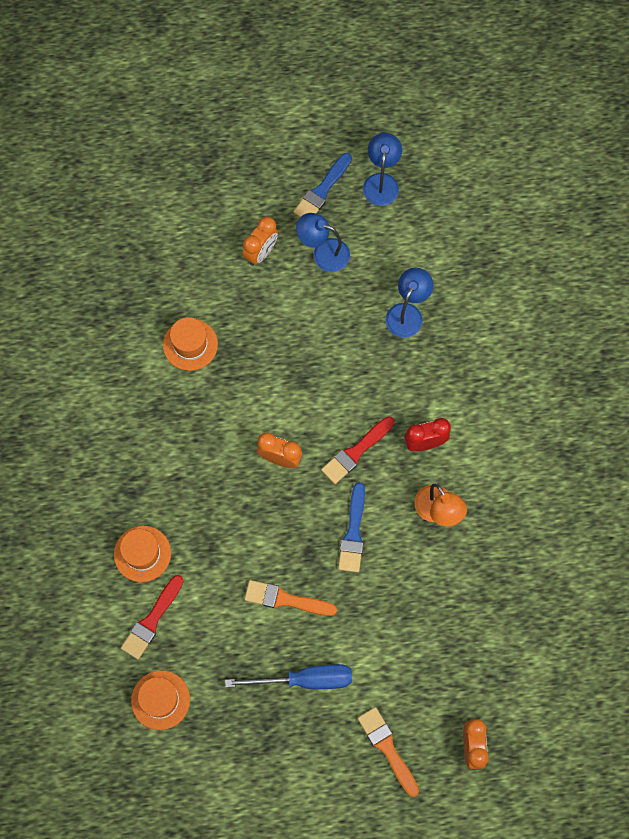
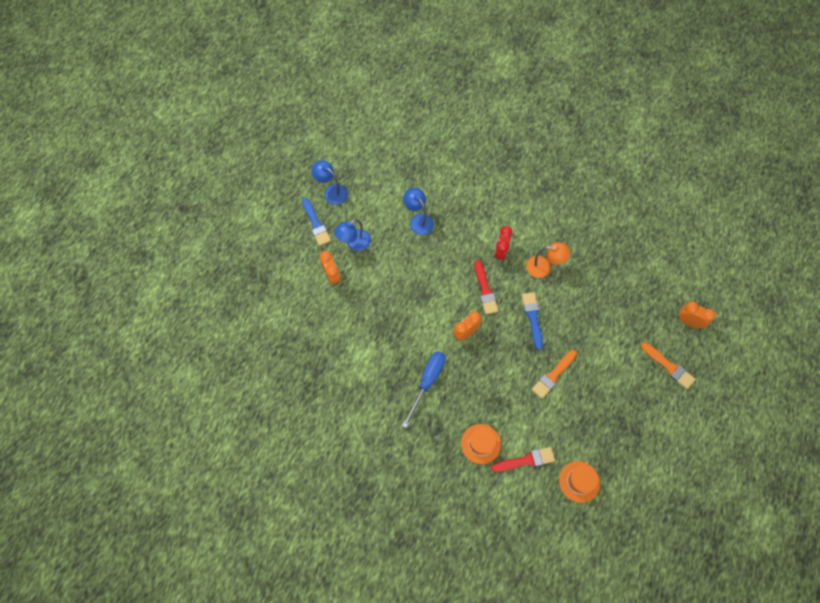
camera: 60 degrees left, 5 degrees down
(152, 620) = (526, 460): red brush -> red brush turned 75 degrees counterclockwise
(190, 344) = (364, 345): orange hat -> none
(305, 680) = (607, 390): blue screwdriver -> blue screwdriver (427, 382)
(353, 533) = (532, 317): blue brush -> blue brush turned 135 degrees counterclockwise
(387, 748) = (669, 367): orange brush -> orange brush turned 135 degrees counterclockwise

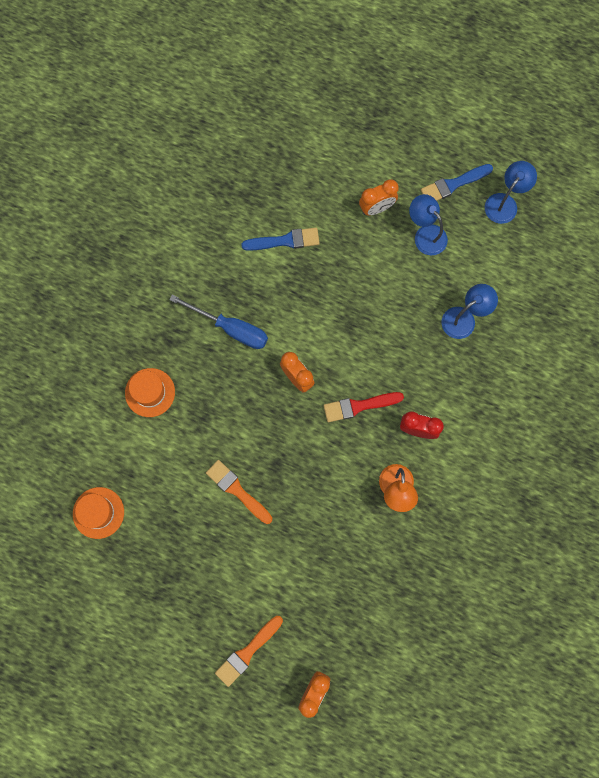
camera: 90 degrees right, 10 degrees up
(526, 460) = (127, 448): red brush -> none
(532, 317) = (320, 468): blue brush -> blue brush (285, 241)

